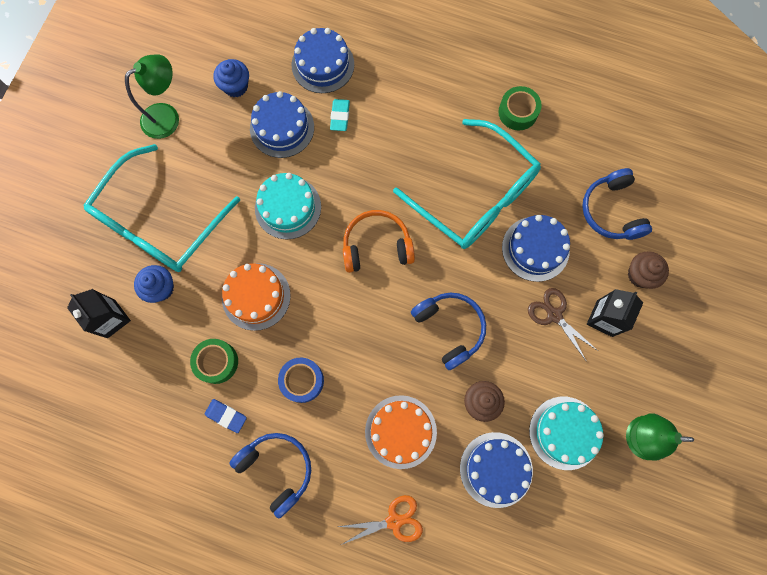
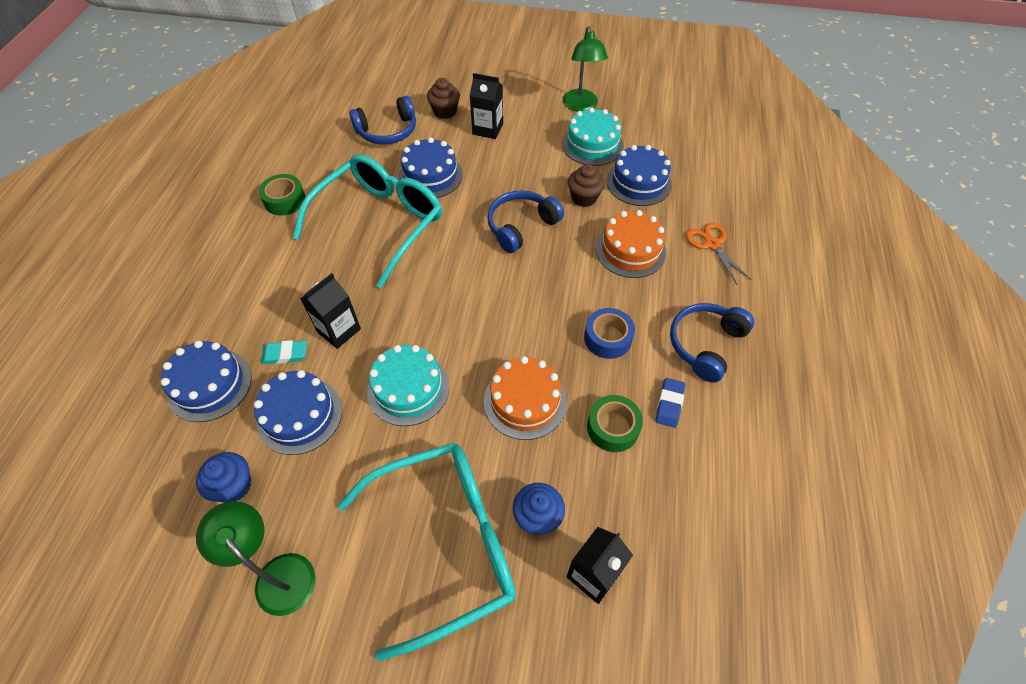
camera: 100 degrees left, 20 degrees down
(159, 222) = (446, 543): turquoise glasses -> turquoise glasses turned 45 degrees counterclockwise
(355, 157) = (339, 330): none -> black carton
(376, 246) = (445, 295): orange headphones -> none
(554, 315) = (491, 159): brown scissors -> none

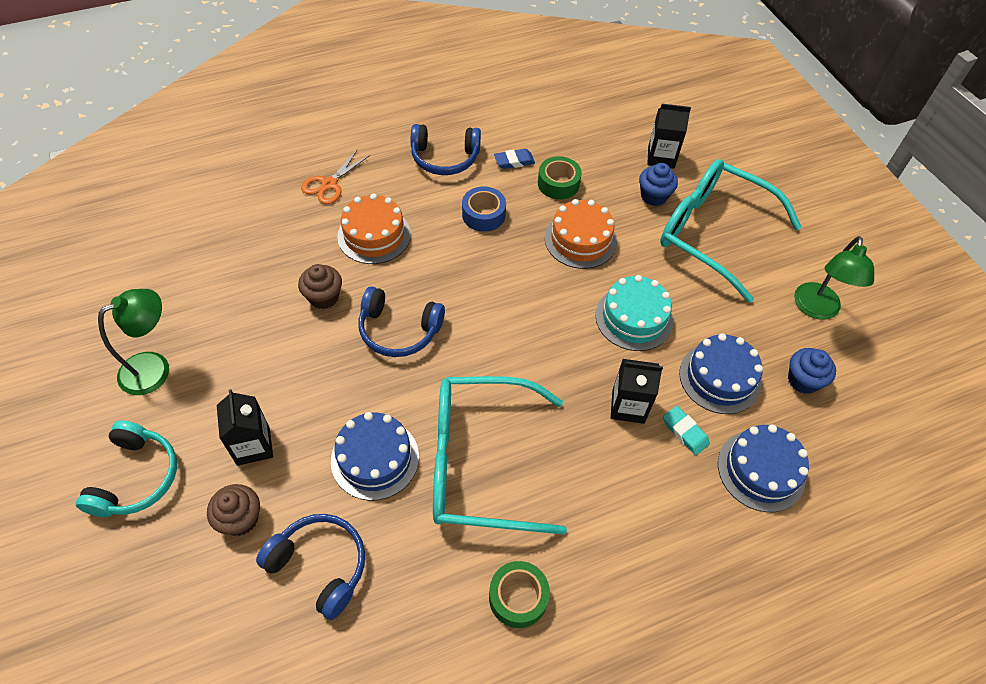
camera: 125 degrees left, 0 degrees up
(507, 83) = (136, 477): none -> turquoise headphones
(592, 144) = (228, 325): turquoise cake -> none
(638, 182) = (272, 262): blue cake -> none

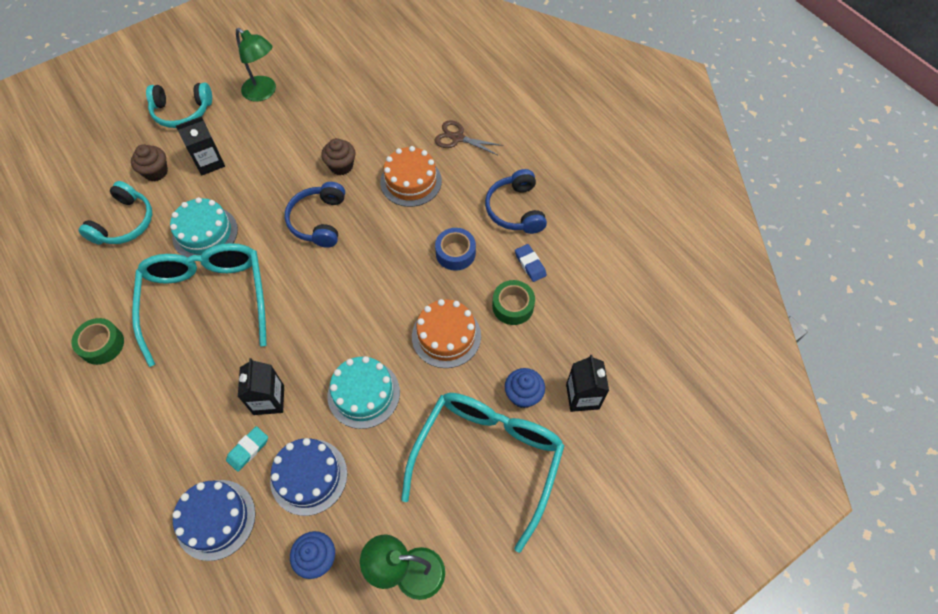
camera: 80 degrees right, 5 degrees up
(320, 566) = (124, 223): blue headphones -> turquoise headphones
(329, 184) = (457, 138): orange scissors -> brown scissors
(375, 458) = (205, 233): blue cake -> turquoise cake

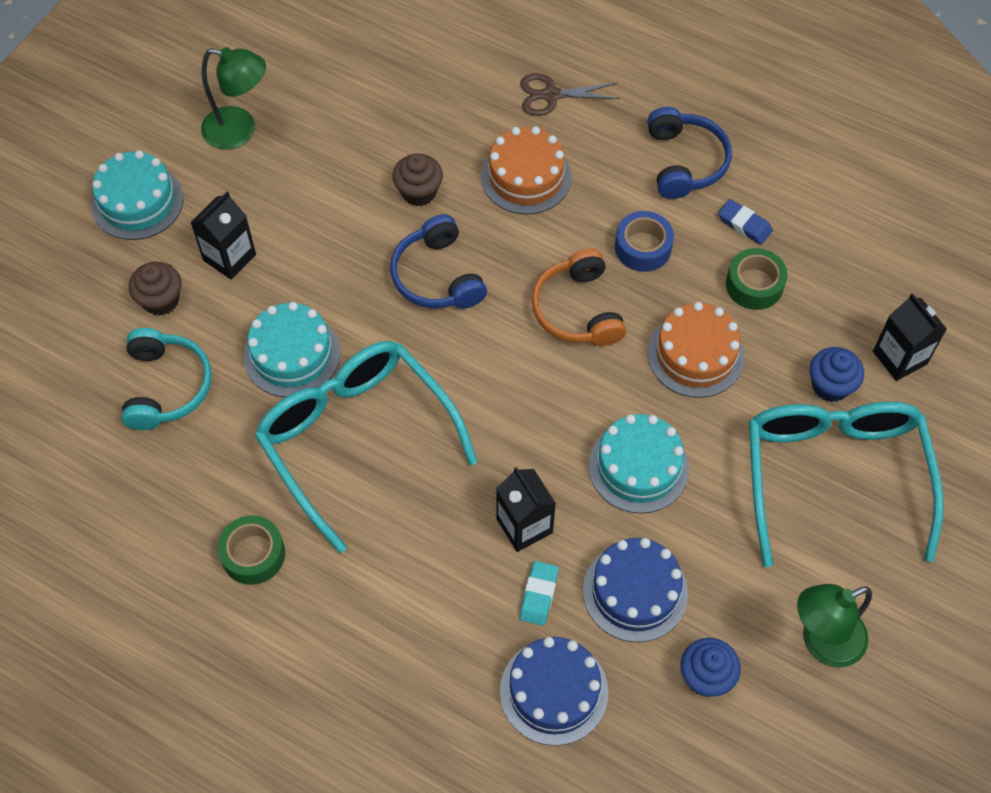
camera: 25 degrees left, 0 degrees up
(182, 111) = (137, 201): turquoise headphones -> turquoise cake
(390, 276) = (578, 310): none -> orange headphones
(515, 210) = (684, 162): blue headphones -> blue headphones turned 150 degrees counterclockwise

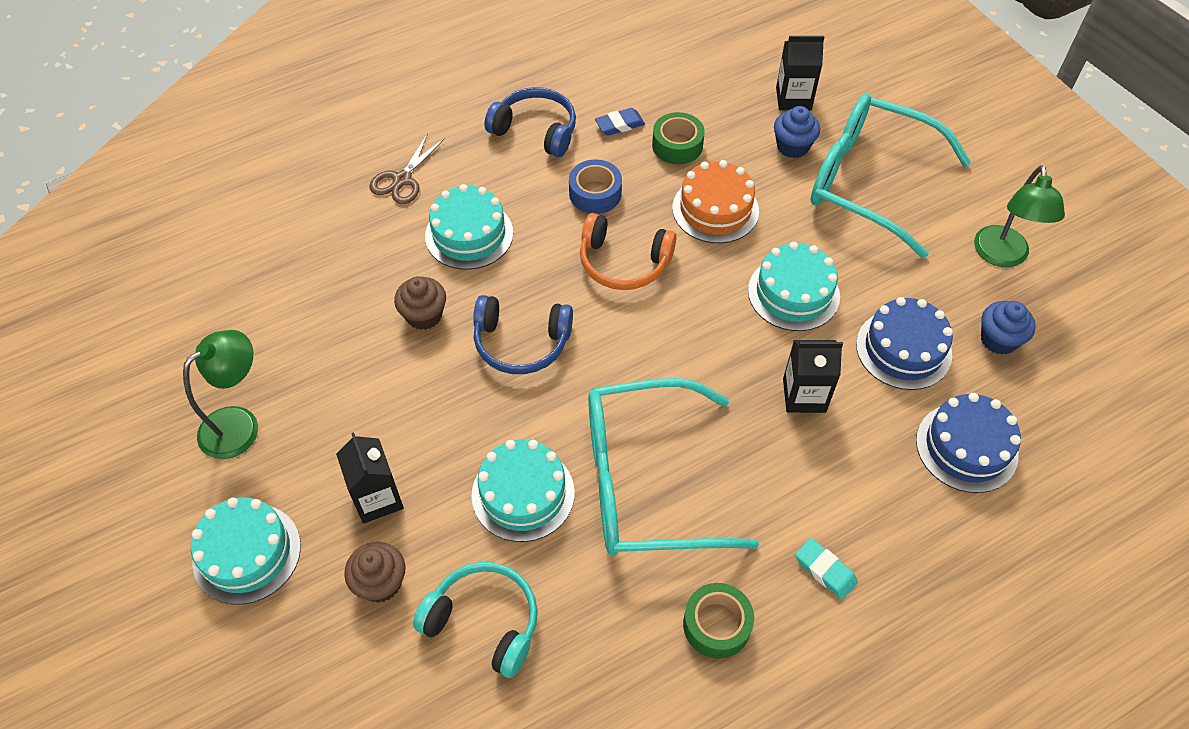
camera: 60 degrees left, 5 degrees down
(526, 177) = (469, 234): orange cake -> turquoise cake
(539, 595) = (873, 416): turquoise eraser -> turquoise eraser (825, 570)

